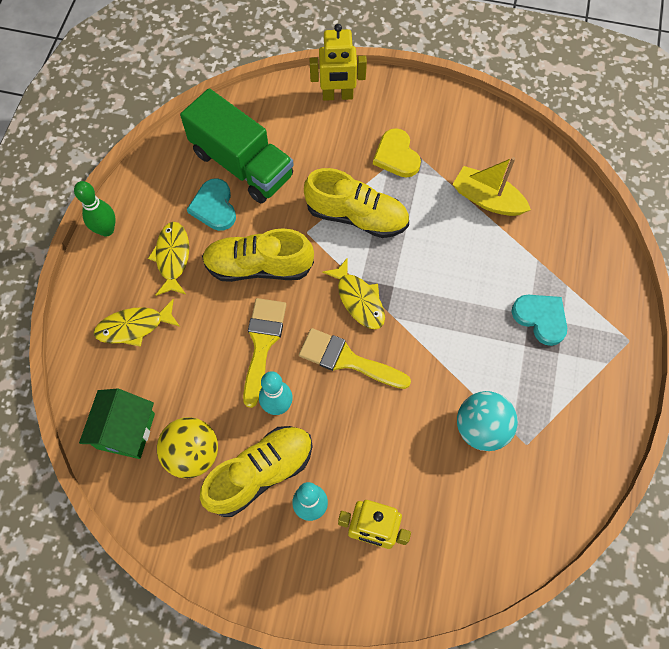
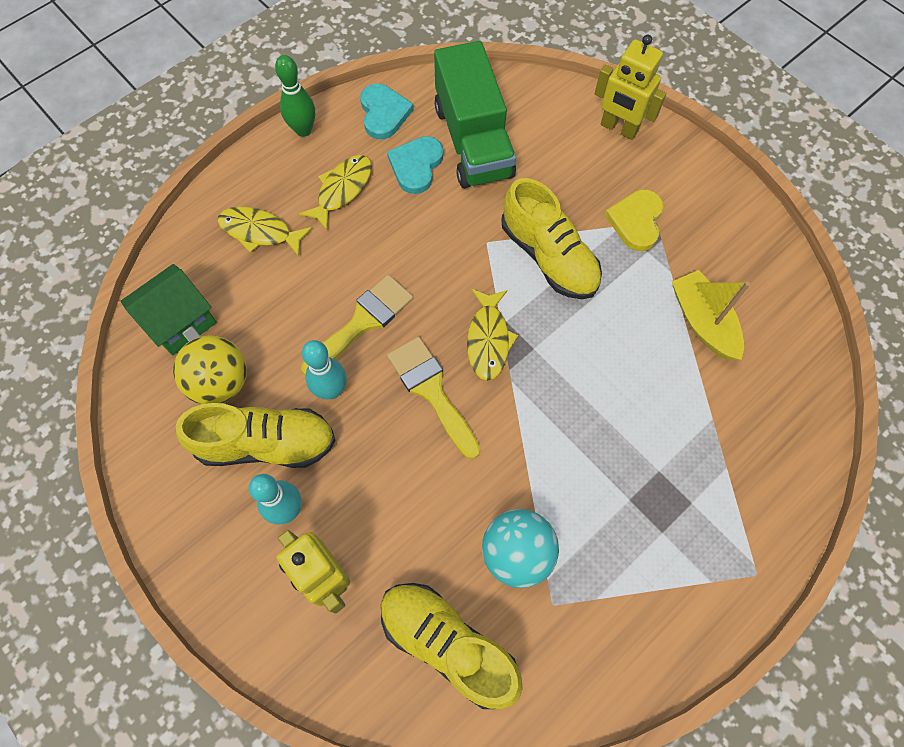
camera: 35 degrees right, 0 degrees up
(258, 266) = (415, 246): yellow shoe -> yellow shoe (447, 643)
(541, 318) = (669, 483): turquoise heart -> turquoise heart (384, 113)

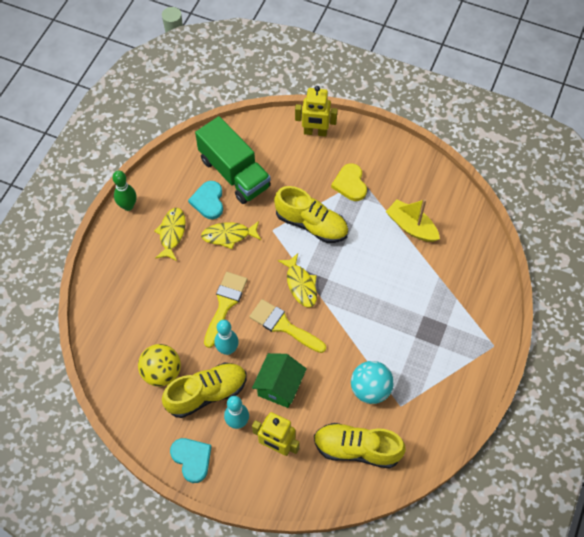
camera: 25 degrees left, 5 degrees down
(180, 322) = (118, 349): green house -> green house (279, 386)
(260, 232) = (136, 278): yellow fish -> yellow fish (229, 235)
(384, 113) = (172, 176): turquoise heart -> turquoise heart (192, 459)

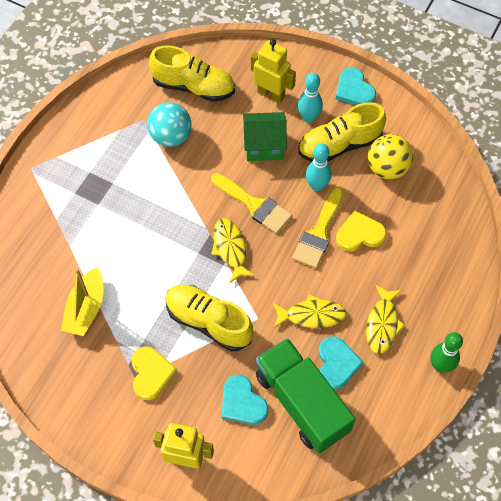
camera: 175 degrees left, 0 degrees up
(189, 306) = (359, 234): none -> yellow heart
(278, 170) = (242, 402): none -> turquoise heart
(279, 386) = (264, 146): green house -> green house turned 60 degrees clockwise
(411, 226) = (86, 309): yellow boat -> yellow boat turned 60 degrees clockwise

